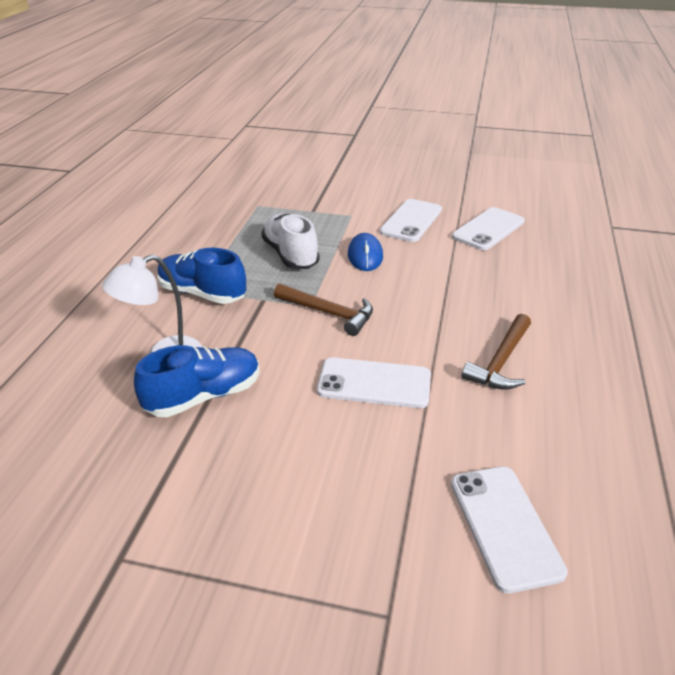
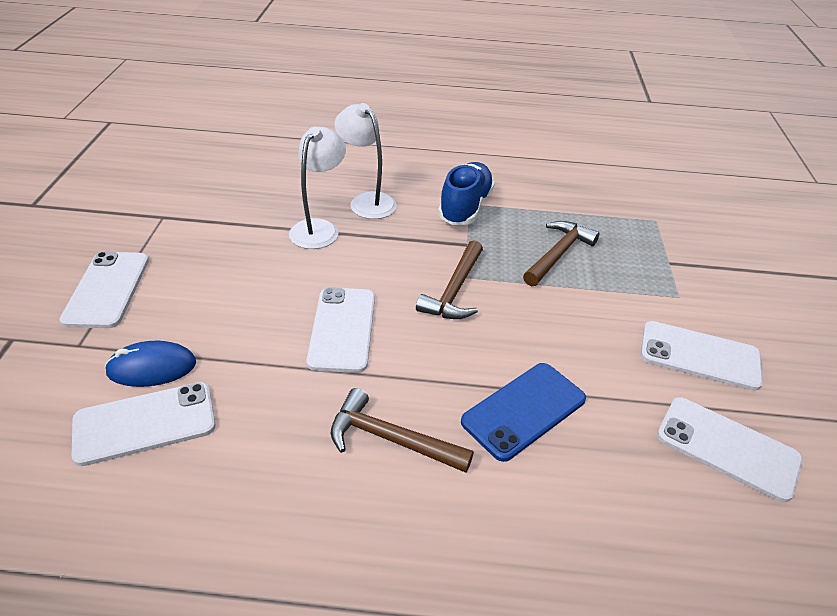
camera: 80 degrees right, 5 degrees up
(204, 396) = (319, 228): blue shoe -> white lamp
(279, 603) = (107, 289): none -> white phone
(290, 255) = (558, 254): white shoe -> brown hammer
(365, 255) = (584, 313): blue mouse -> blue mouse (152, 368)
(466, 296) = (524, 410): none -> blue phone

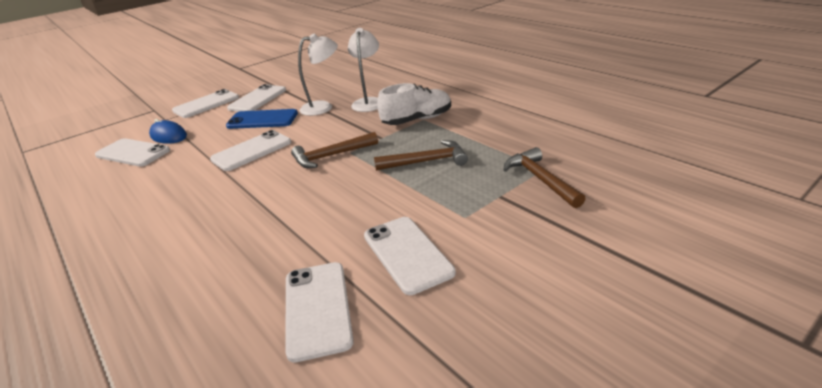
camera: 50 degrees right, 10 degrees down
(188, 249) = (257, 99): none -> white phone
(391, 439) = (184, 202): brown hammer -> brown hammer (540, 179)
(465, 207) = (417, 120): blue shoe -> white shoe
(524, 410) = (254, 223): blue phone -> blue phone (262, 120)

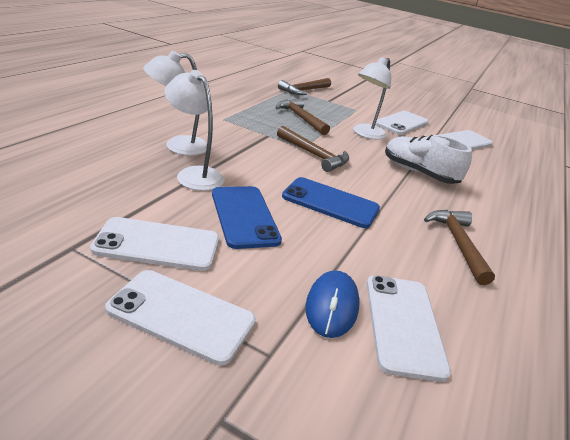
camera: 120 degrees left, 0 degrees up
(152, 198) = (458, 244): none -> brown hammer
(252, 151) = (330, 203): white phone -> blue phone
(372, 202) = (365, 134): none -> white lamp
(417, 120) = (225, 121): white shoe -> white shoe (418, 173)

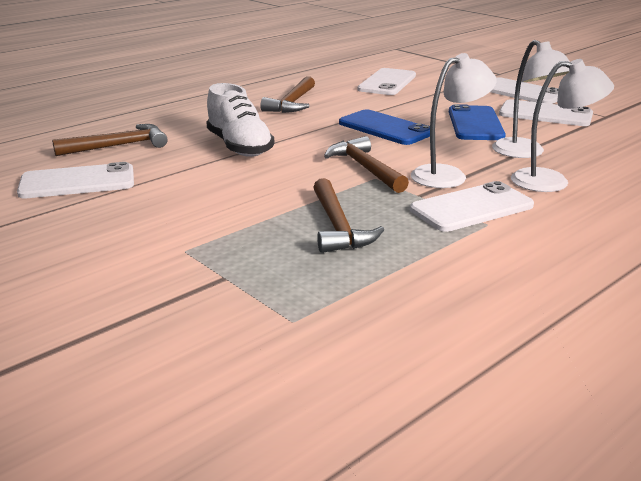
camera: 155 degrees left, 5 degrees down
(304, 90) = (257, 314): brown hammer -> brown hammer (118, 146)
(332, 306) = (427, 89): blue mouse -> none
(365, 134) = (243, 196): white lamp -> white lamp (448, 175)
(401, 123) = (130, 217): white phone -> white phone (471, 208)

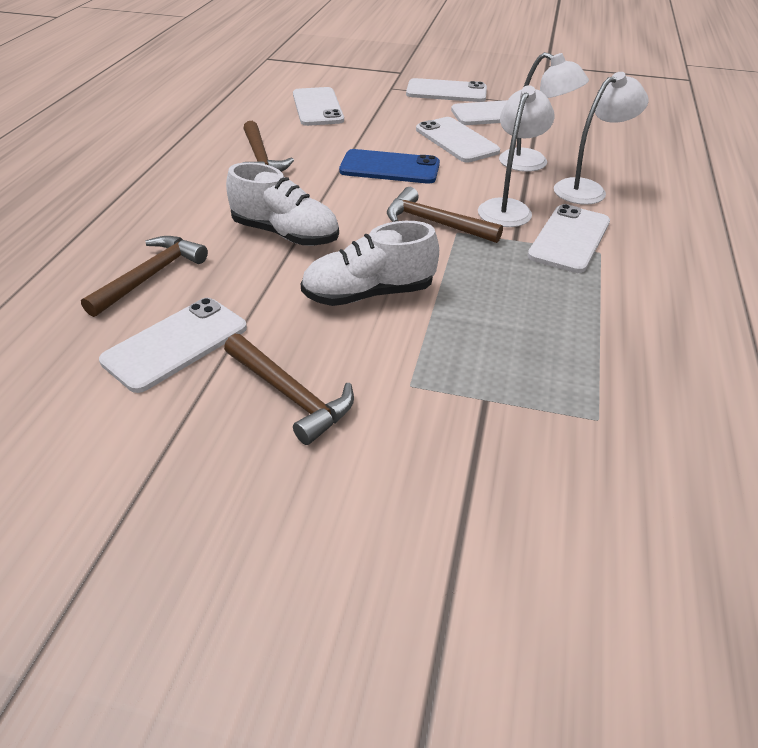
camera: 35 degrees left, 15 degrees up
(242, 194) = (368, 294): none -> white shoe
(337, 226) = (499, 300): brown hammer -> brown hammer (290, 395)
(475, 124) = (456, 140): blue phone -> white phone

